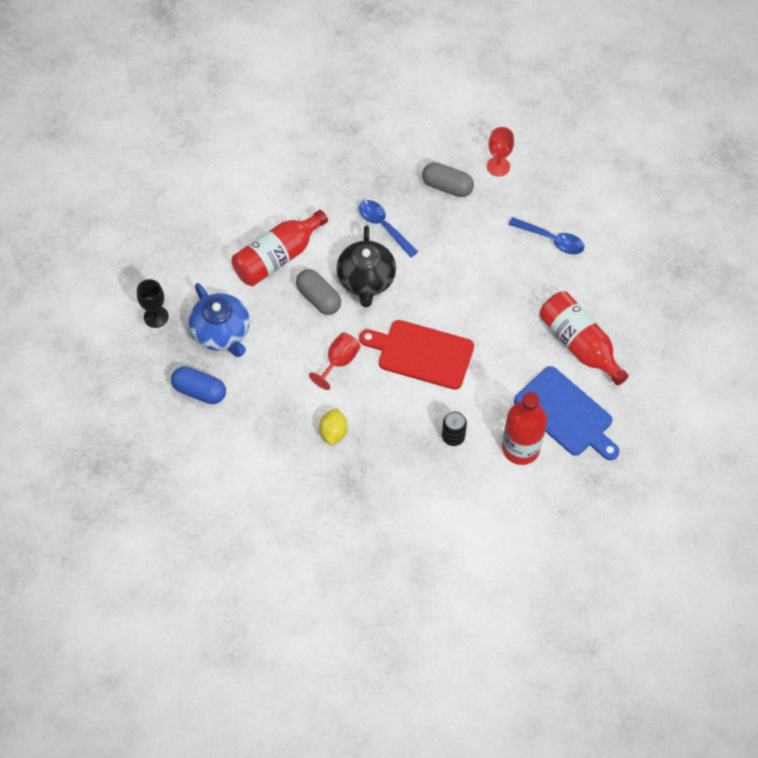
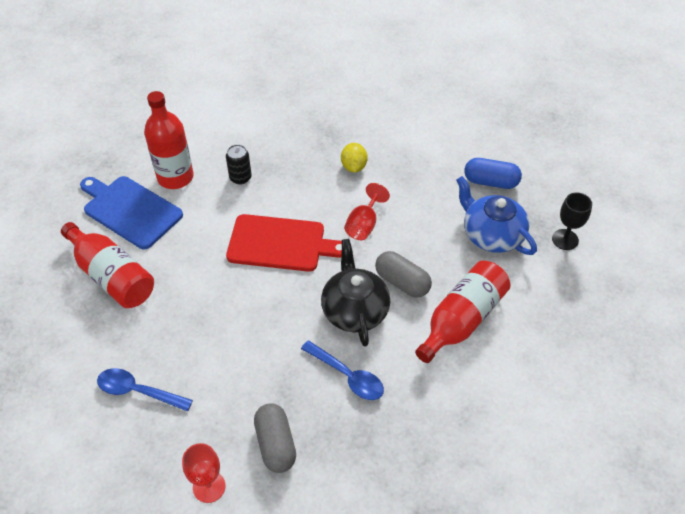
camera: 170 degrees right, 10 degrees down
(447, 186) = (275, 444): grey capsule -> grey capsule turned 60 degrees clockwise

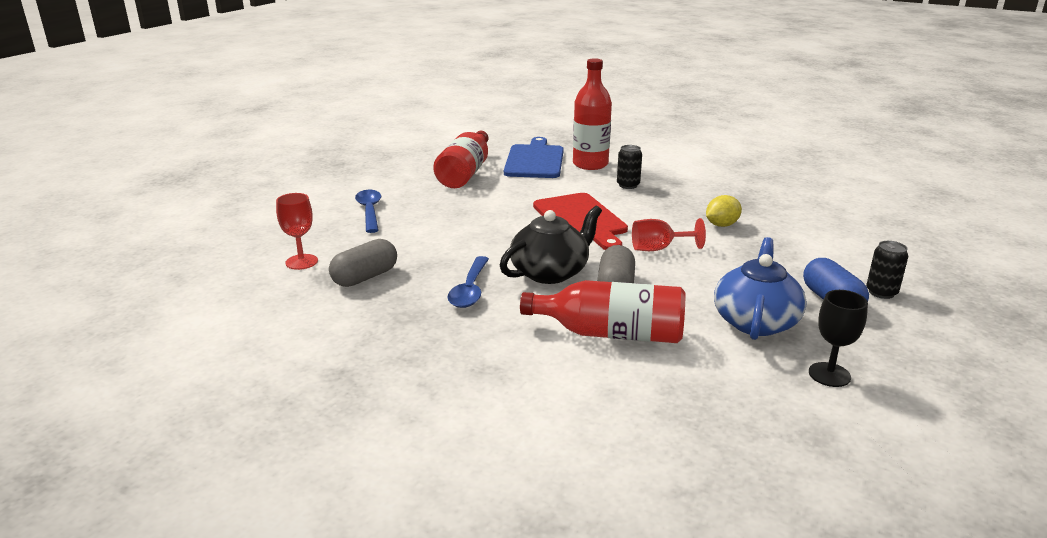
camera: 60 degrees right, 25 degrees down
(496, 152) = (881, 292): none -> black can

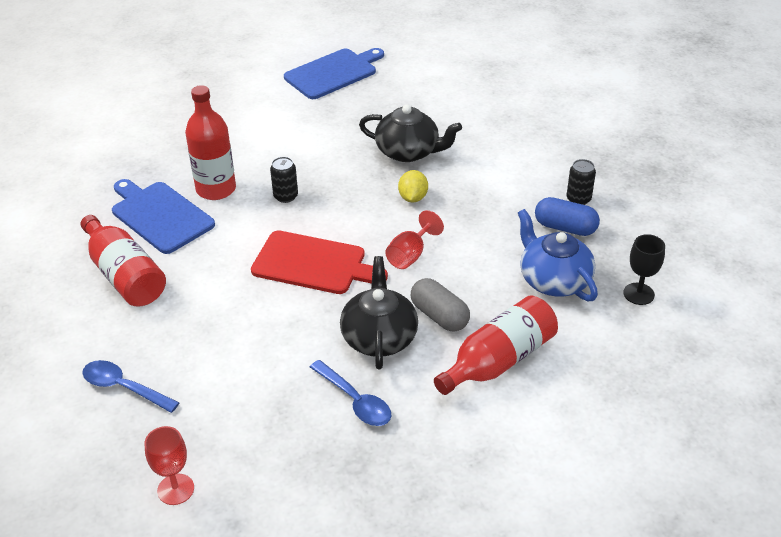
camera: 50 degrees left, 15 degrees up
(365, 277) = (258, 457): grey capsule -> none
(766, 204) = (408, 152): none -> black teapot
(783, 149) = (333, 73): none -> blue cutting board

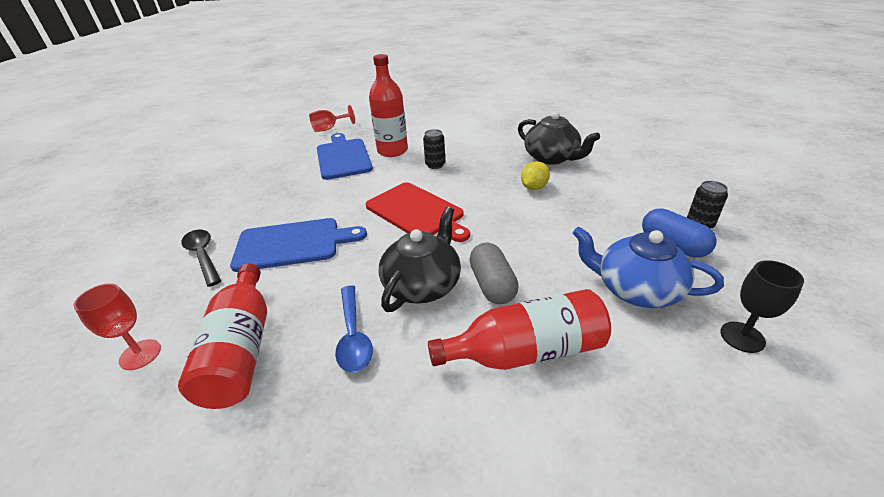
camera: 30 degrees right, 5 degrees down
(124, 387) = (203, 256): blue spoon -> black spoon
(125, 275) = (285, 185): red bottle -> red bottle (241, 350)
(333, 73) = (528, 106): blue cutting board -> blue cutting board (292, 244)
(410, 255) = (501, 227): red goblet -> red goblet (329, 128)
(553, 280) = (636, 289): blue teapot -> blue teapot turned 60 degrees counterclockwise

